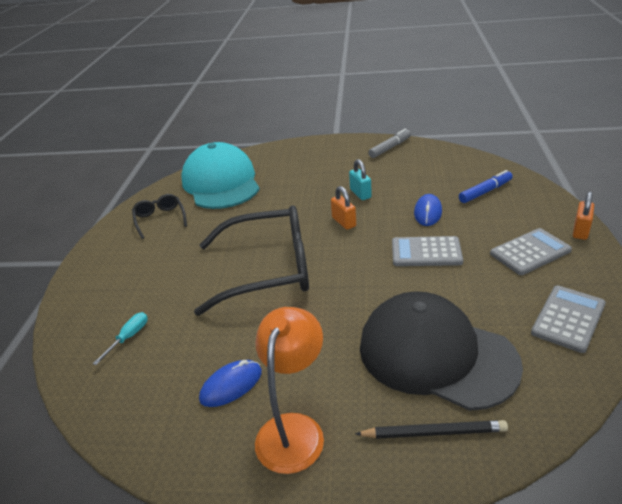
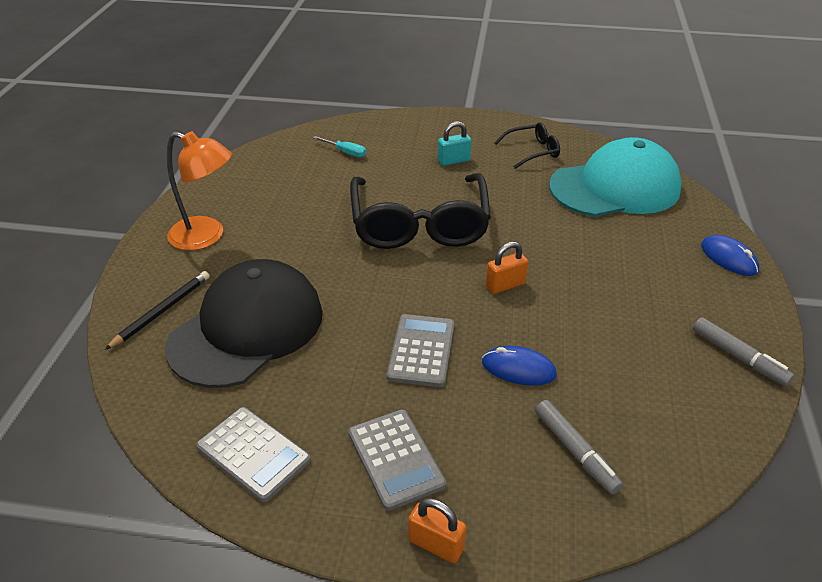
camera: 90 degrees right, 5 degrees up
(231, 385) = (267, 205): blue mouse -> blue mouse (728, 258)
(360, 194) = (578, 307): turquoise padlock -> turquoise padlock (453, 161)
(433, 433) = (162, 311): black pencil -> black pencil turned 150 degrees counterclockwise
(485, 192) = (575, 451): blue marker -> grey marker

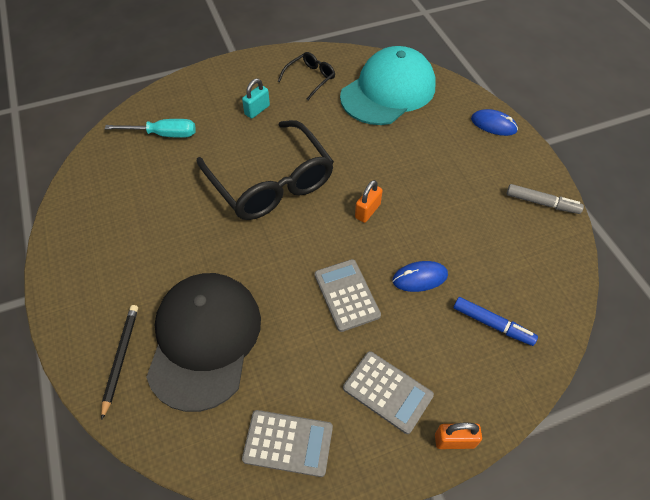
camera: 30 degrees left, 15 degrees up
(206, 236) = (104, 269): orange lamp -> none
(345, 152) = (163, 134): turquoise screwdriver -> turquoise screwdriver, size x1.60
(575, 451) = (492, 324): grey marker -> blue marker

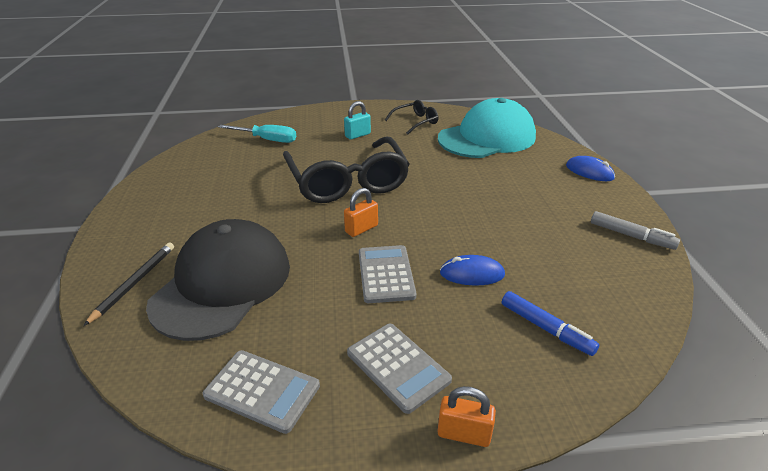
camera: 15 degrees right, 20 degrees down
(367, 211) = (434, 214): orange padlock -> orange padlock (361, 229)

